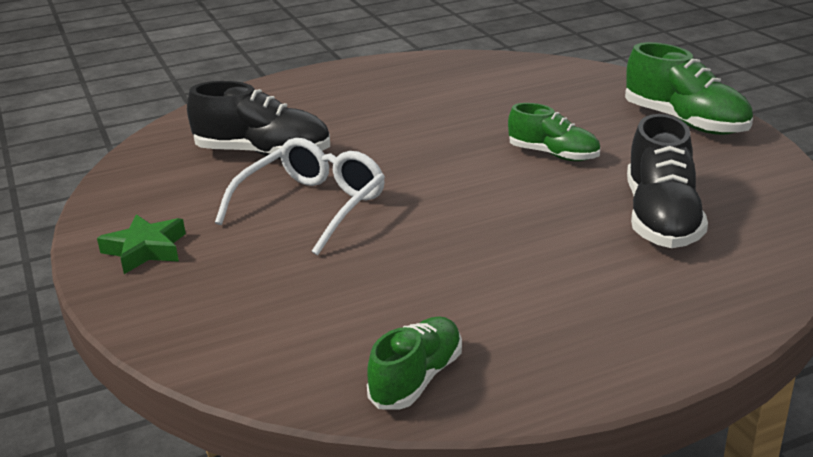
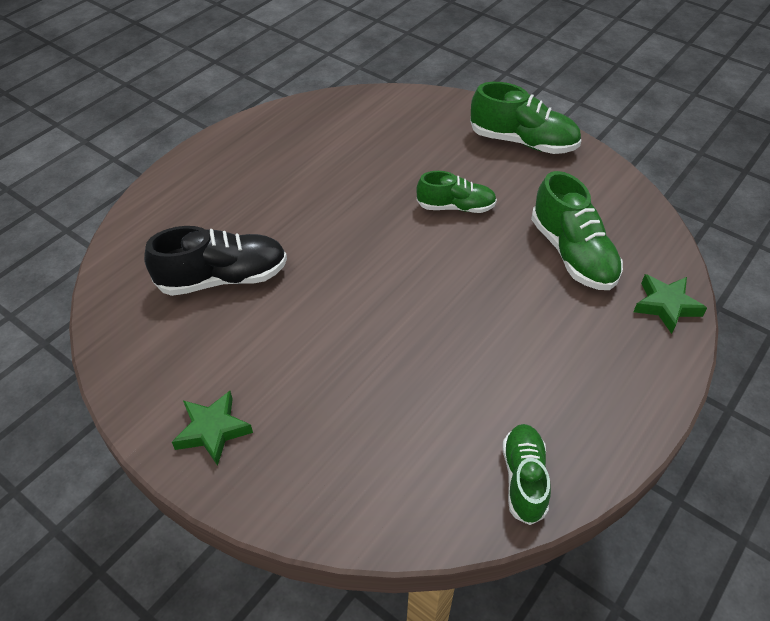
camera: 30 degrees left, 20 degrees up
(312, 206) = (314, 328): white glasses -> none
(661, 218) = (572, 254): black shoe -> green shoe
(747, 289) = (666, 306): none -> green star

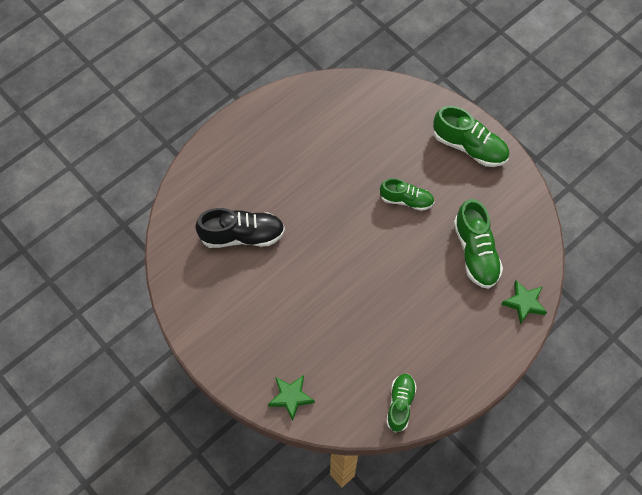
camera: 10 degrees right, 15 degrees up
(212, 430) = (227, 344): green star -> green star (291, 397)

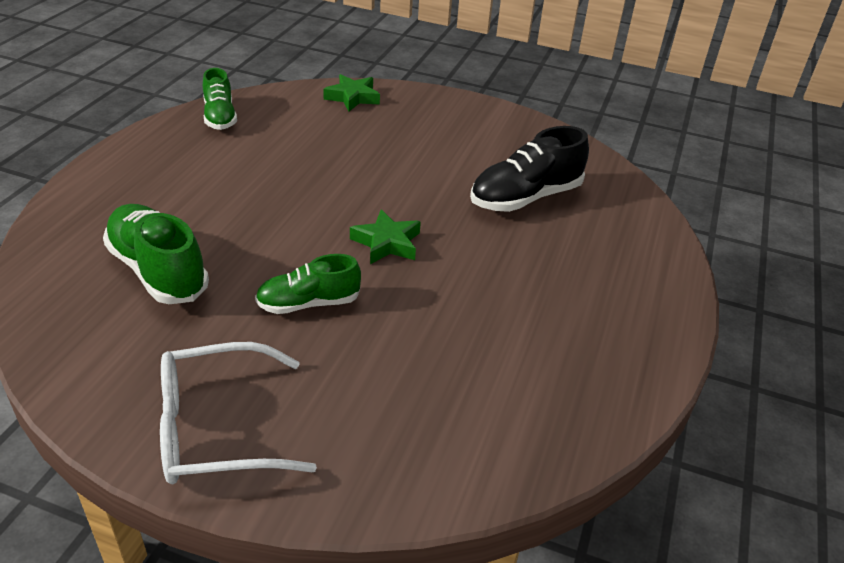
camera: 150 degrees right, 25 degrees down
(469, 147) = (217, 428): green shoe -> white glasses
(524, 303) = (60, 235): green star -> green star (387, 243)

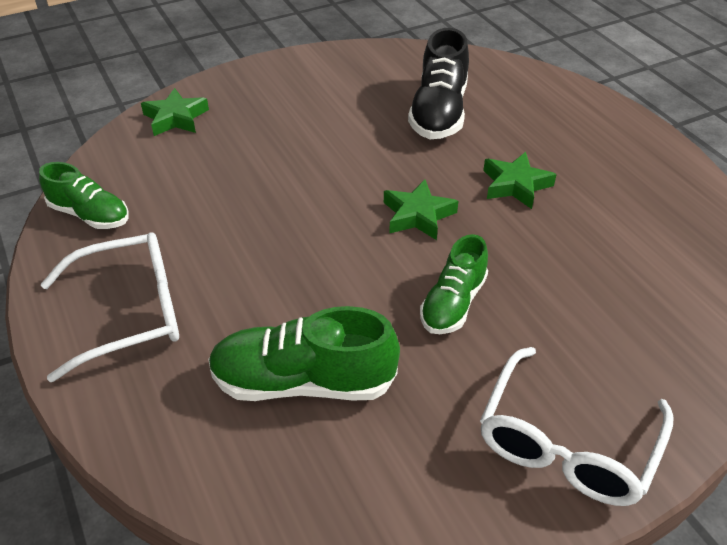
camera: 45 degrees left, 5 degrees up
(151, 175) = (130, 312): none -> white glasses
(489, 275) = (515, 185): none -> green star

